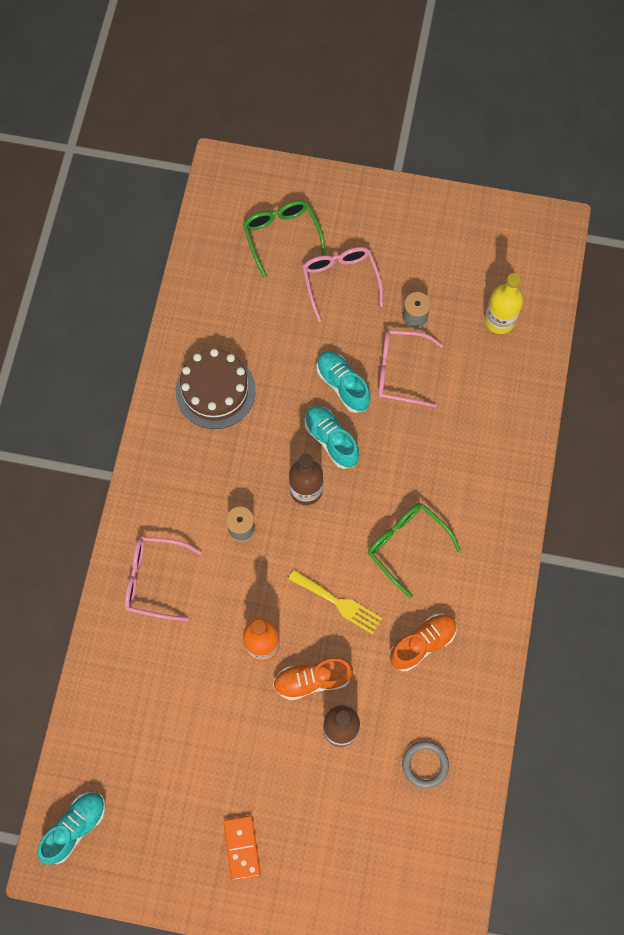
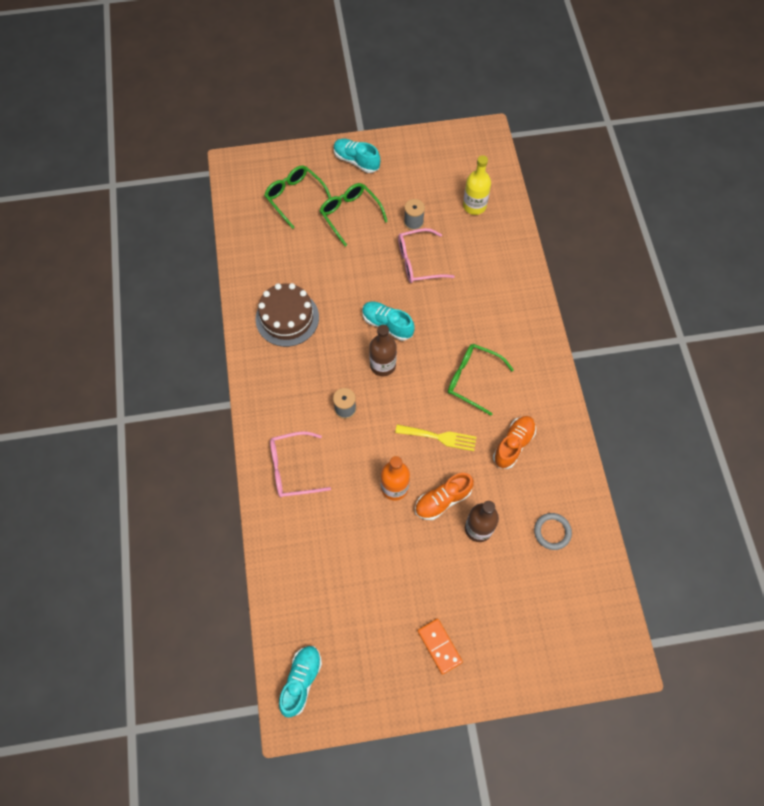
camera: 20 degrees left, 5 degrees down
(340, 281) = (349, 214): pink glasses -> green glasses
(342, 385) = (380, 284): turquoise shoe -> turquoise shoe (356, 161)

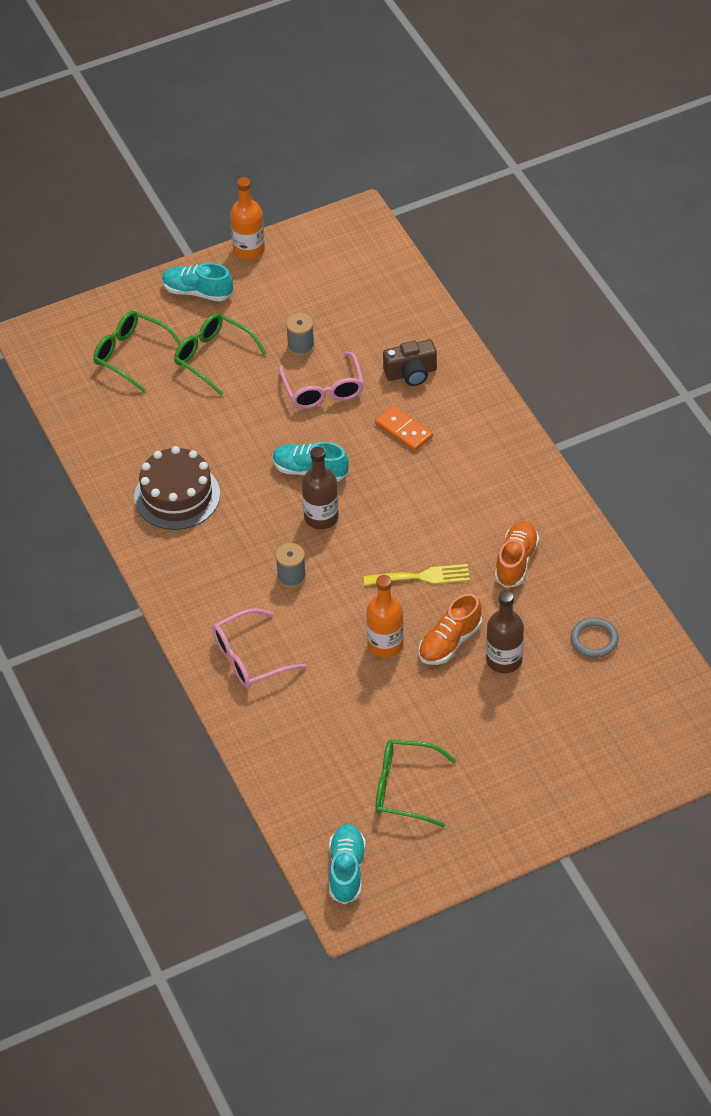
camera: 15 degrees left, 15 degrees down
(402, 138) = (249, 249): none -> orange bottle
(418, 262) = (323, 390): pink glasses -> pink glasses turned 75 degrees counterclockwise
(439, 646) = (499, 791): orange domino -> orange domino (404, 430)
(472, 379) = (440, 504): green glasses -> green glasses (404, 788)
(474, 206) = (373, 307): yellow bottle -> none
(484, 265) = (411, 373): none -> brown camera

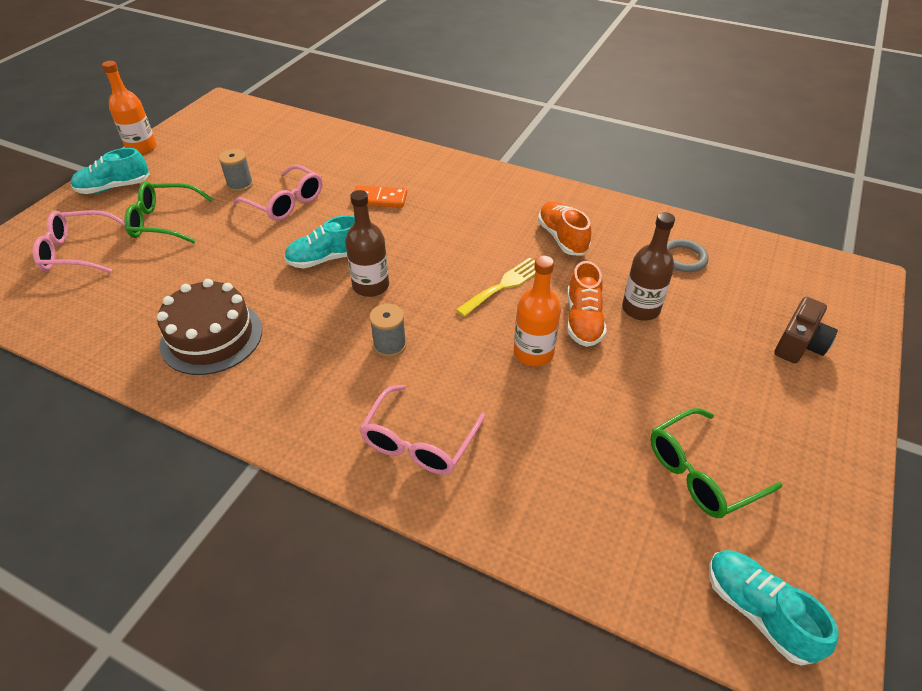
camera: 40 degrees left, 5 degrees down
(131, 354) = (77, 251): green glasses -> pink glasses
(411, 373) = (348, 165): brown camera -> brown camera (799, 344)

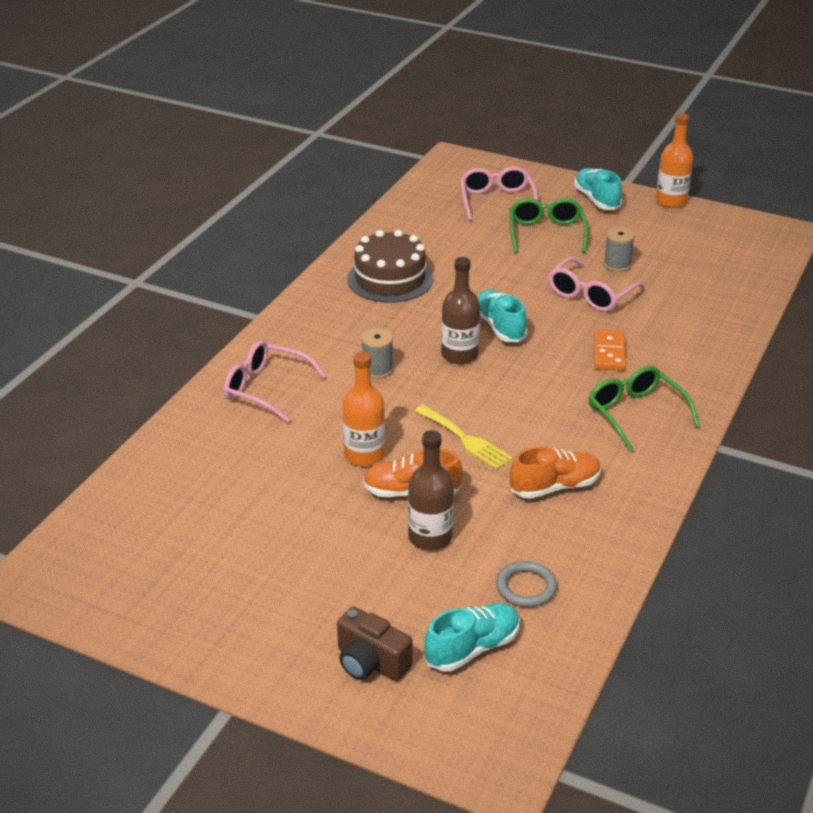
camera: 90 degrees right, 10 degrees down
(700, 473) = (208, 548): green glasses -> green glasses (635, 413)
(758, 611) = (75, 559): turquoise shoe -> turquoise shoe (472, 648)

